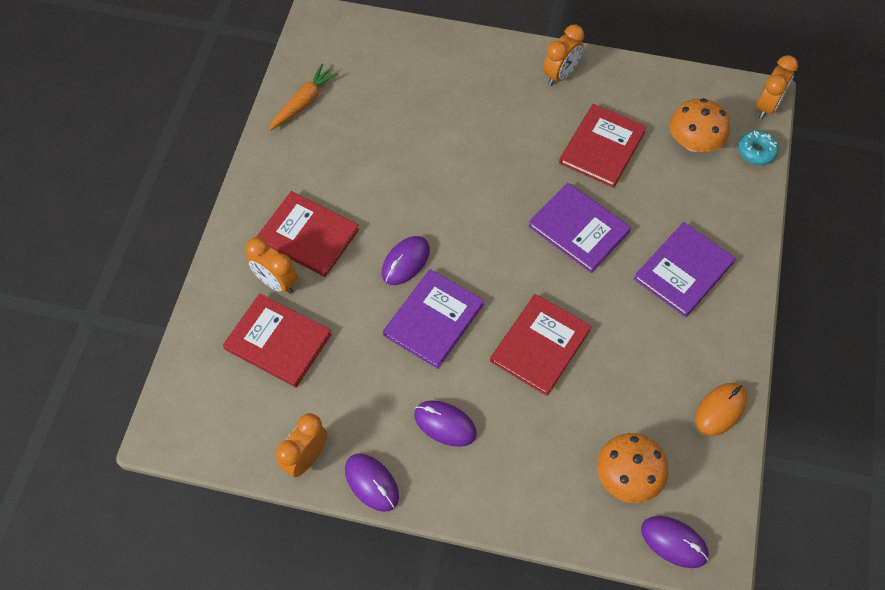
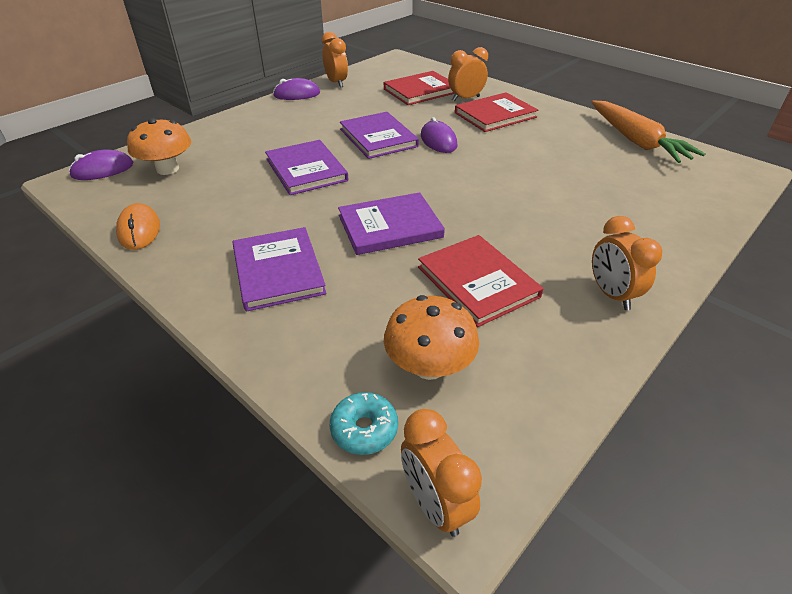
camera: 120 degrees right, 20 degrees down
(304, 102) = (636, 141): orange carrot -> orange carrot, size x1.56
(445, 424) = (299, 121): purple mouse -> none
(540, 345) = (306, 170): red book -> purple book

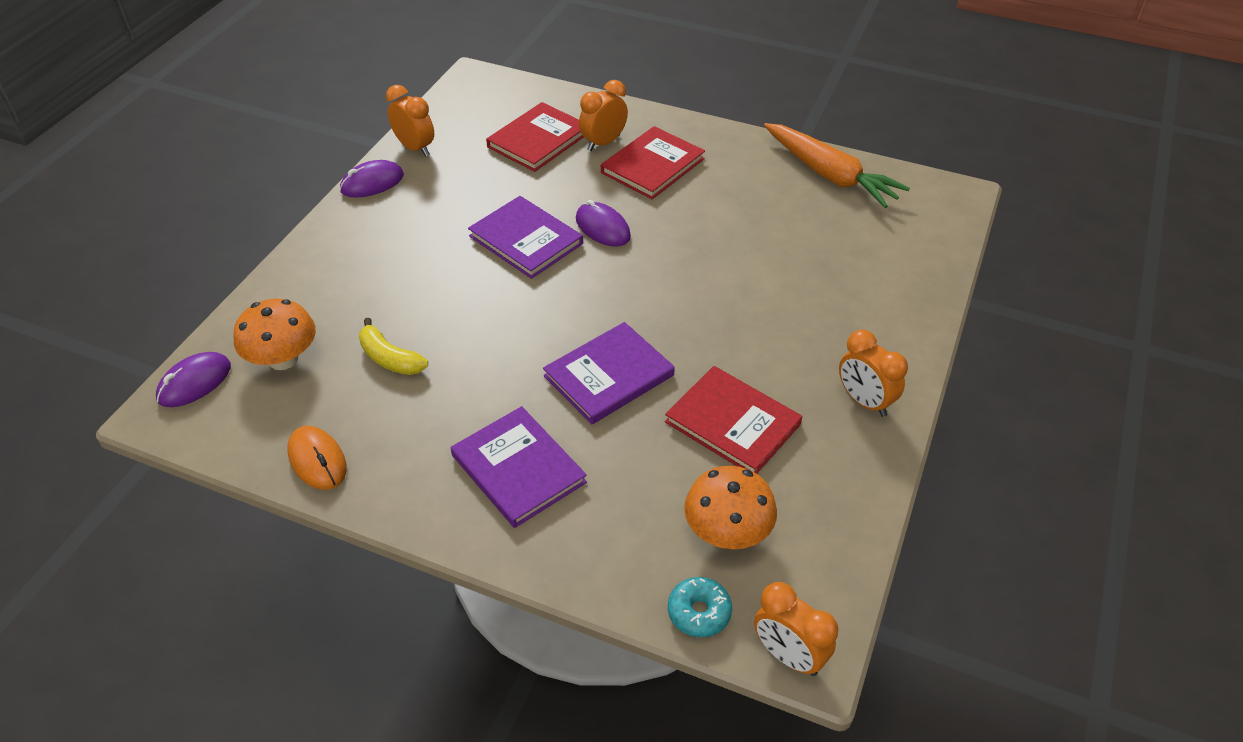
camera: 20 degrees left, 5 degrees up
(237, 183) = (390, 358): none -> yellow banana
(306, 170) = (465, 316): purple book -> none

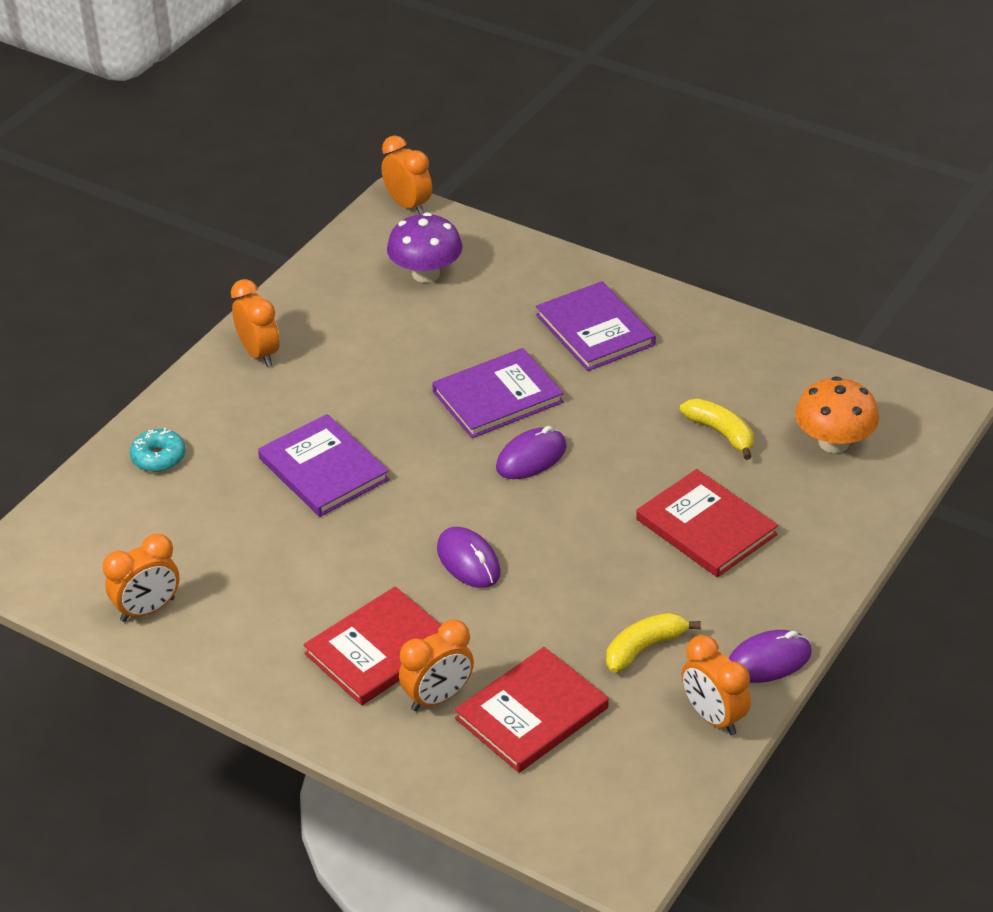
camera: 170 degrees left, 5 degrees down
(194, 383) = (919, 428): purple mouse -> purple mouse (531, 457)
(317, 460) = (779, 351): orange mouse -> none
(462, 183) = (644, 648): none -> yellow banana
(526, 240) = (566, 554): purple book -> purple book (323, 469)
(699, 612) = (465, 231): turquoise donut -> turquoise donut (158, 457)
(727, 532) = (426, 274): orange mushroom -> purple mushroom
(732, 423) = (391, 347): red book -> red book (706, 527)
(830, 175) = (148, 610): orange carrot -> orange clock

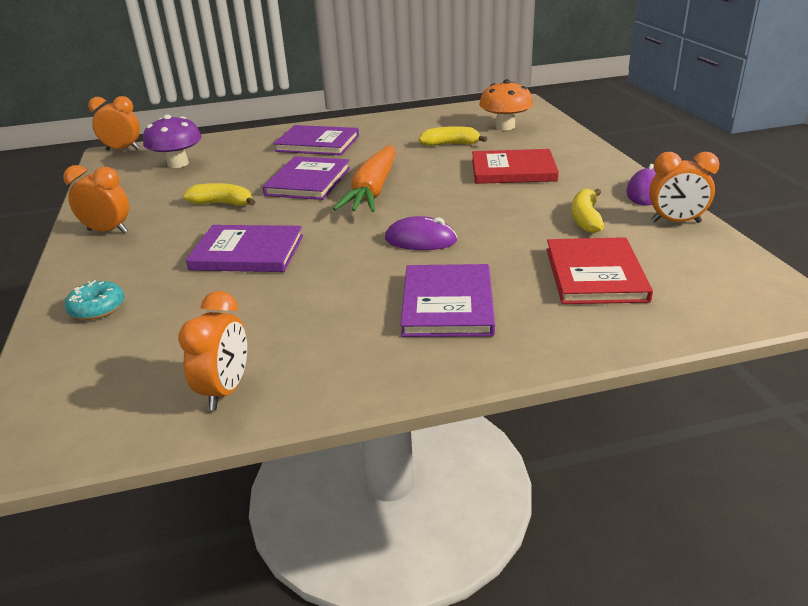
camera: 45 degrees left, 10 degrees down
(379, 649) = (448, 304): red book -> purple book
(386, 378) = (223, 204): none -> yellow banana
(438, 698) = (531, 302): orange clock -> none
(531, 457) = (373, 191): purple mouse -> orange carrot

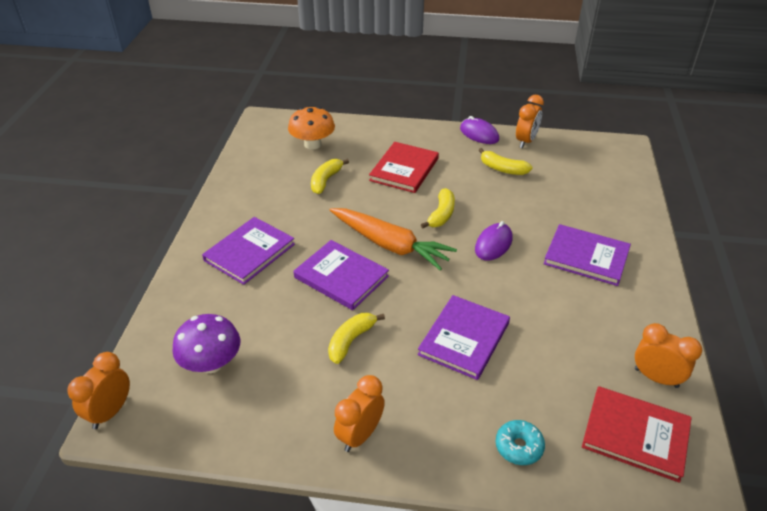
camera: 70 degrees left, 10 degrees up
(449, 203) = (441, 215): none -> yellow banana
(595, 274) = (575, 191): red book -> red book (635, 435)

